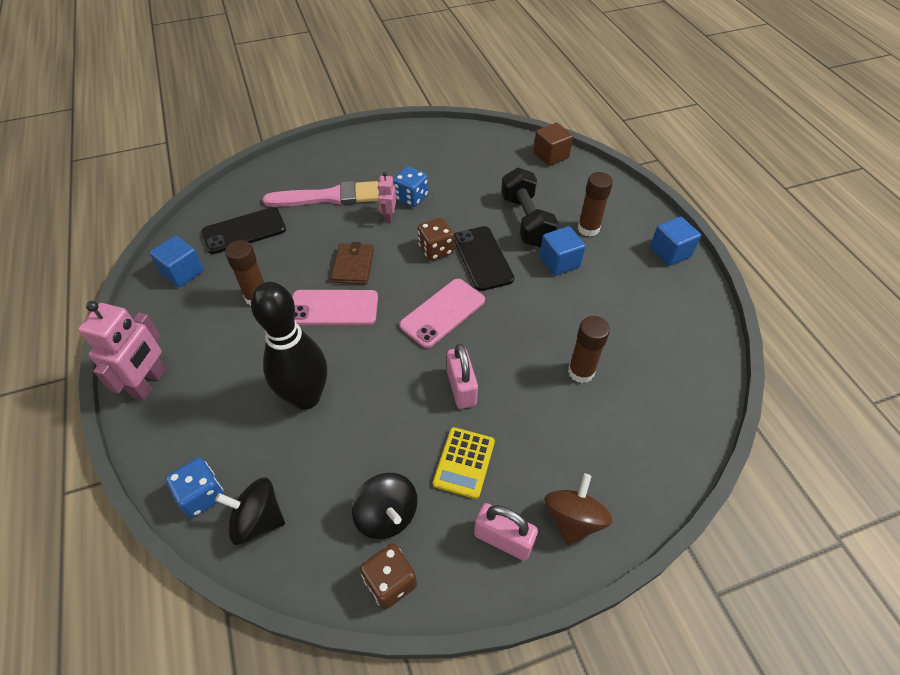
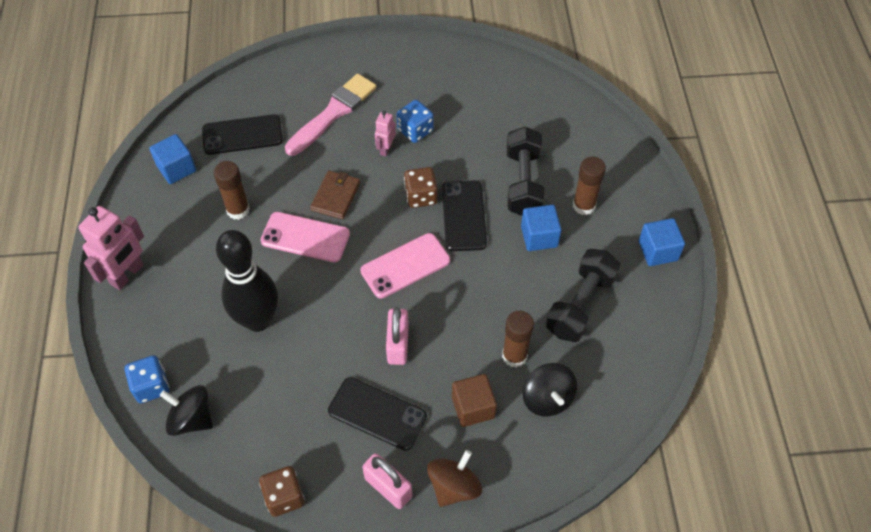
camera: 15 degrees right, 5 degrees up
(329, 197) = (333, 113): pink brush -> pink brush turned 60 degrees counterclockwise
(387, 515) = (298, 442): black spinning top -> black spinning top (547, 398)
(464, 462) = (377, 414): yellow calculator -> black phone
(550, 155) = (579, 109): brown cube -> brown cube (473, 407)
(622, 312) = (580, 305): none -> black dumbbell

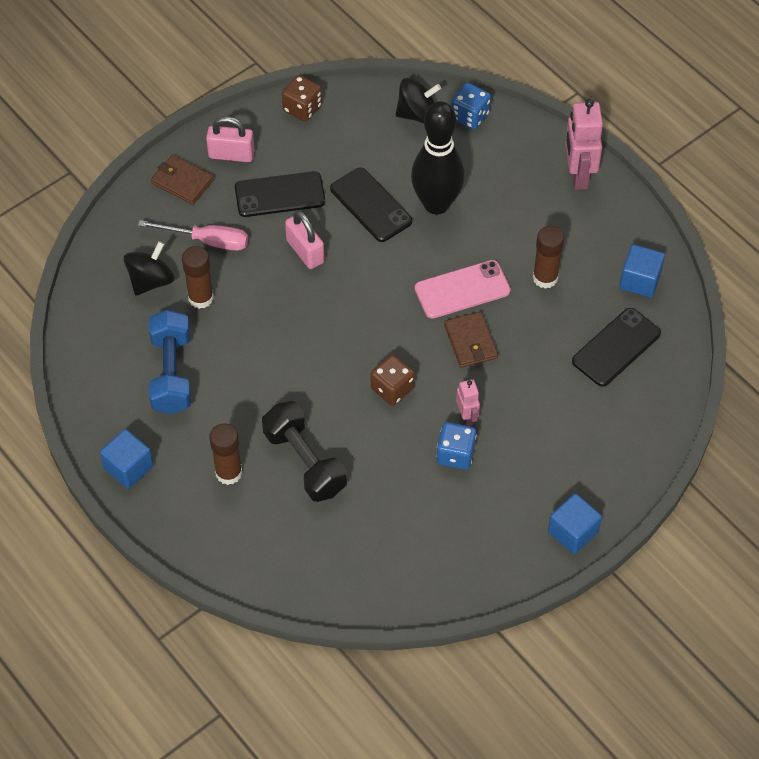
camera: 145 degrees right, 0 degrees up
(333, 113) = (553, 424): pink brush -> none
(405, 266) = (352, 317): pink phone -> none
(454, 486) = (182, 181): brown spinning top -> brown wallet
(464, 216) = (336, 394): black phone -> black phone (370, 205)
(473, 407) = (207, 241): brown cube -> pink screwdriver
(539, 236) = (251, 415): blue cube -> blue cube (573, 532)
(547, 398) = (151, 281): black spinning top -> black spinning top turned 90 degrees clockwise
(580, 305) = (171, 373): black dumbbell -> blue dumbbell

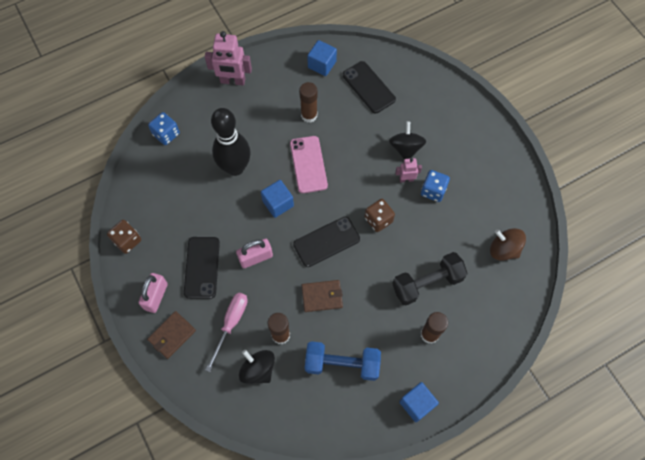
camera: 80 degrees left, 10 degrees up
(370, 205) = (226, 209): black phone -> black phone (326, 242)
(377, 558) = (503, 249): none -> brown spinning top
(417, 114) = (155, 166): black spinning top -> black spinning top (405, 148)
(470, 341) = (350, 167): brown wallet -> brown wallet (322, 296)
(573, 532) = (495, 136): blue cube -> blue cube (278, 203)

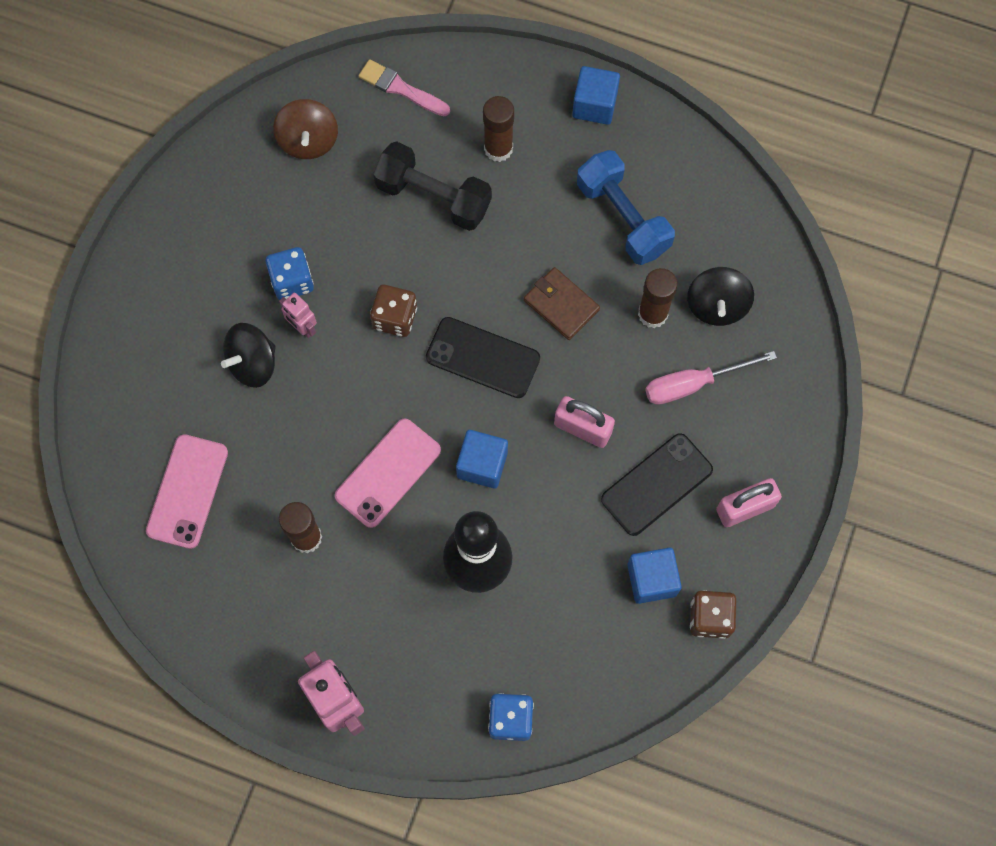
camera: 130 degrees left, 5 degrees up
(172, 335) = (772, 442): brown wallet -> none
(322, 64) = (200, 592): blue cube -> blue cube (652, 579)
(368, 87) = (187, 491): black phone -> pink phone
(501, 314) = (401, 88): none -> pink brush

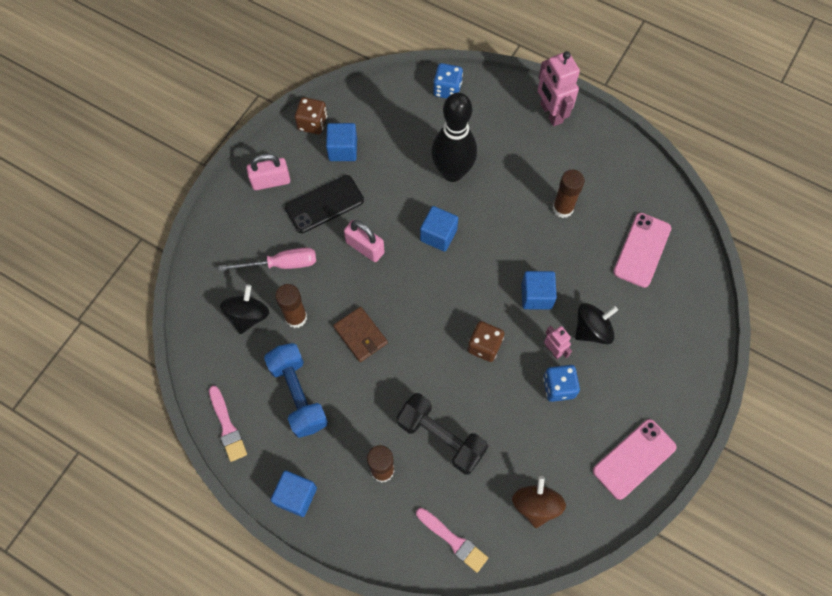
camera: 170 degrees left, 5 degrees down
(332, 398) = (536, 296): none -> blue cube
(388, 473) = (503, 240): pink phone -> pink phone (634, 459)
(483, 357) = (425, 306): black phone -> none
(700, 167) = (227, 426): none -> pink brush

